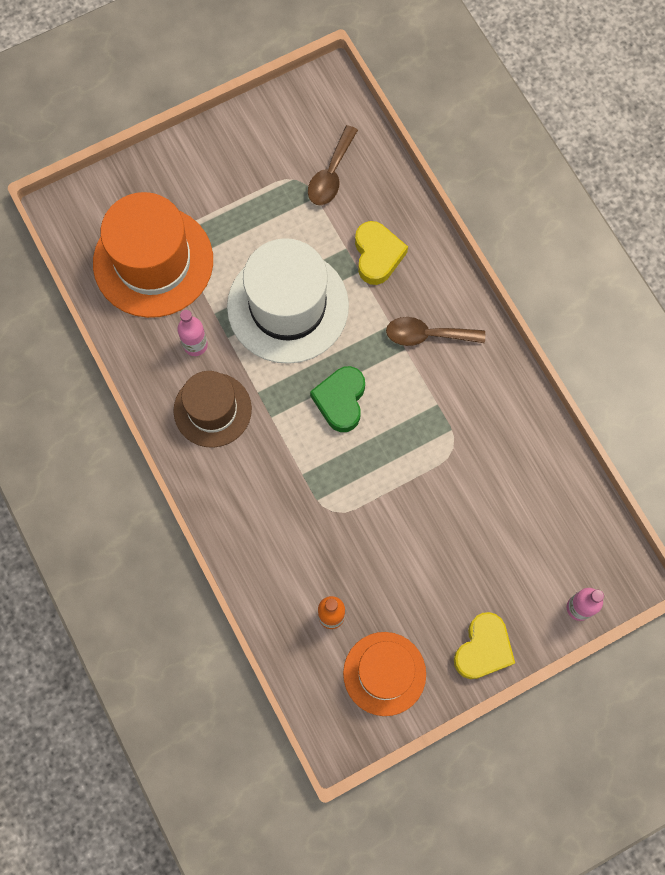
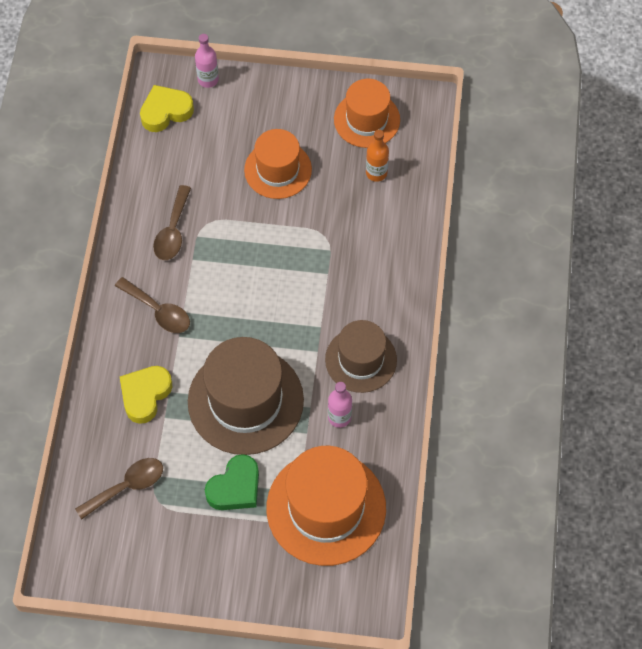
camera: 145 degrees left, 10 degrees down
(288, 306) = (245, 401): white hat -> brown hat
(340, 400) = (260, 306): green heart -> green heart (235, 487)
(430, 552) = (278, 170): none -> orange hat
(477, 419) = (173, 231): none -> brown spoon
(483, 648) = (290, 95): yellow heart -> yellow heart (166, 111)

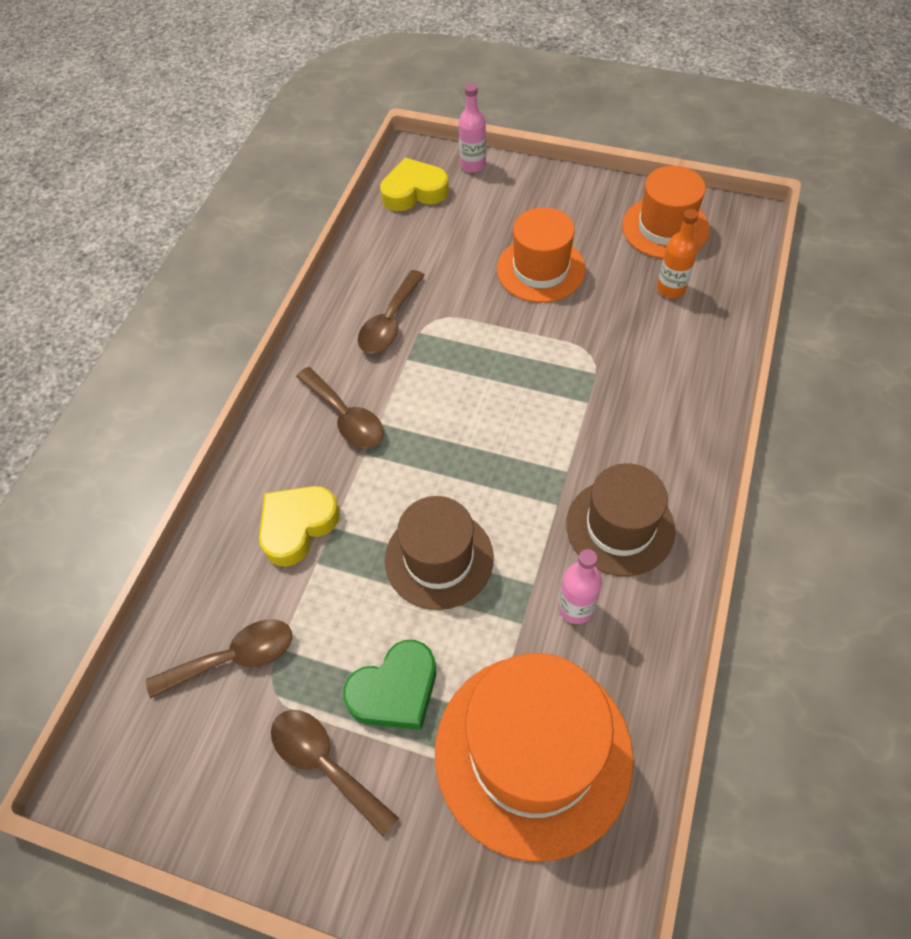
camera: 15 degrees right, 5 degrees down
(201, 537) = (325, 764): none -> brown spoon
(245, 401) = (439, 558): brown hat -> brown hat, size x0.63

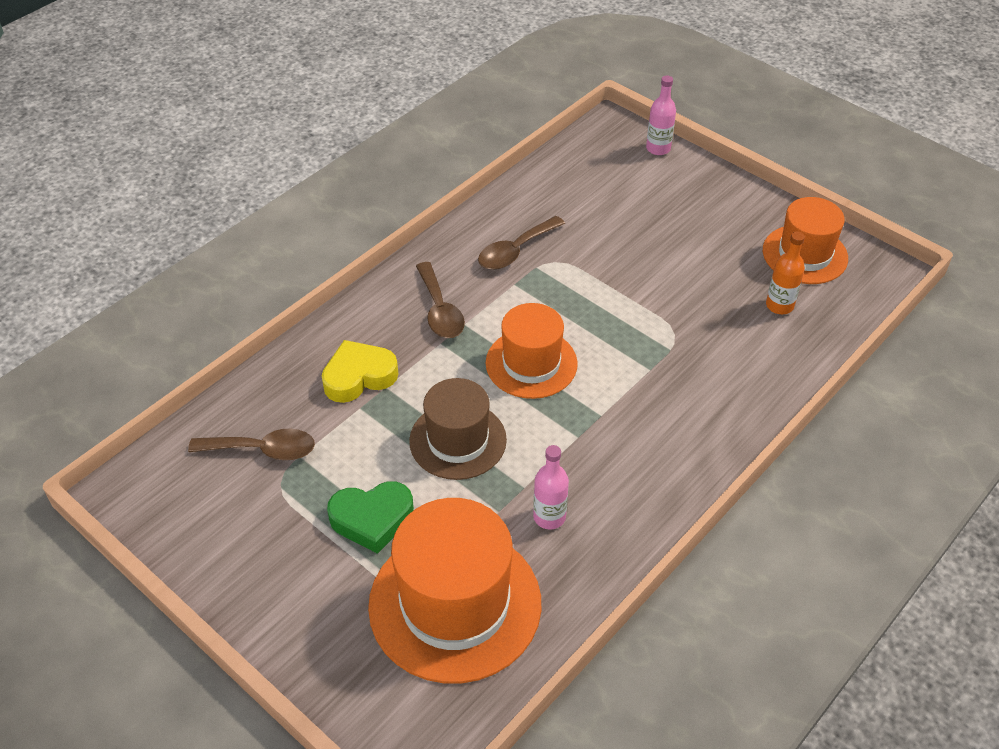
camera: 20 degrees right, 10 degrees down
(325, 764) = (292, 547): brown spoon -> none
(414, 191) = (593, 154): yellow heart -> none
(540, 269) = (670, 252): orange hat -> orange hat (531, 363)
(620, 527) = (621, 472): brown hat -> none

